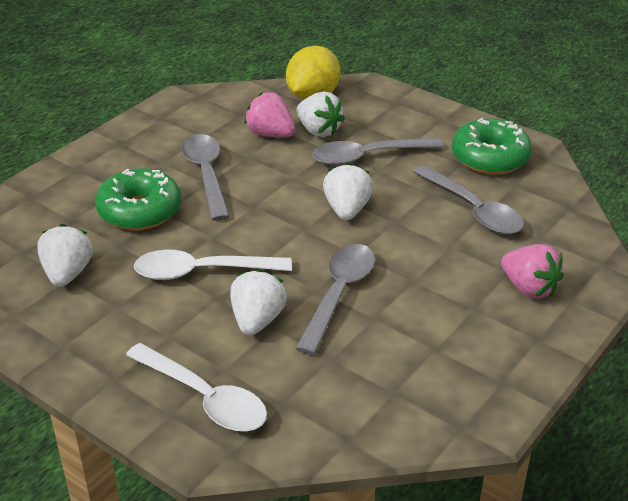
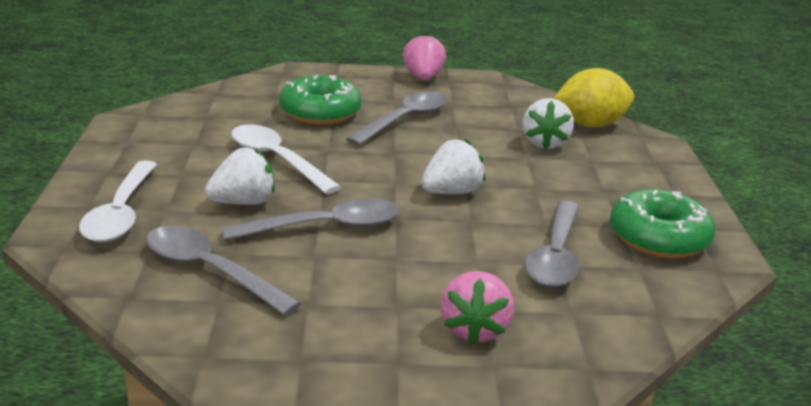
camera: 50 degrees right, 10 degrees down
(67, 274) = (210, 114): white strawberry -> none
(270, 134) = (503, 126): pink strawberry -> pink strawberry (423, 78)
(368, 156) = (547, 177): grey spoon -> grey spoon (210, 271)

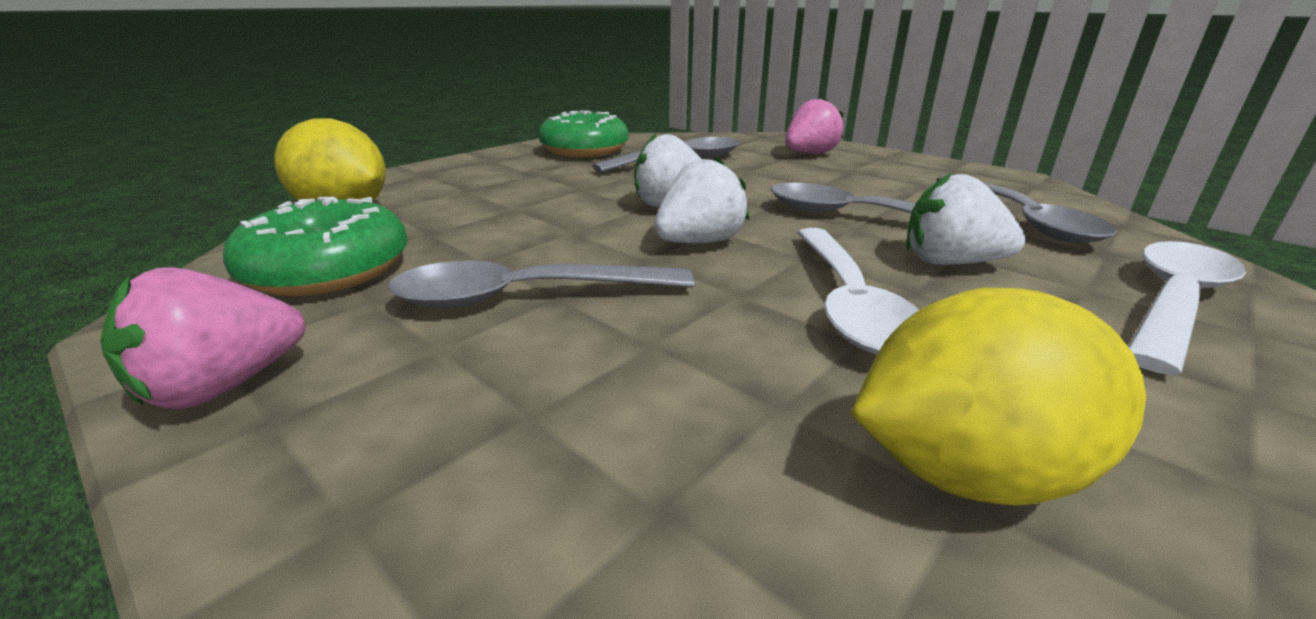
camera: 135 degrees left, 0 degrees up
(206, 121) = (967, 471): none -> yellow lemon
(320, 113) = (637, 376): green donut -> green donut (328, 270)
(545, 143) = (453, 211): white strawberry -> white strawberry (699, 242)

